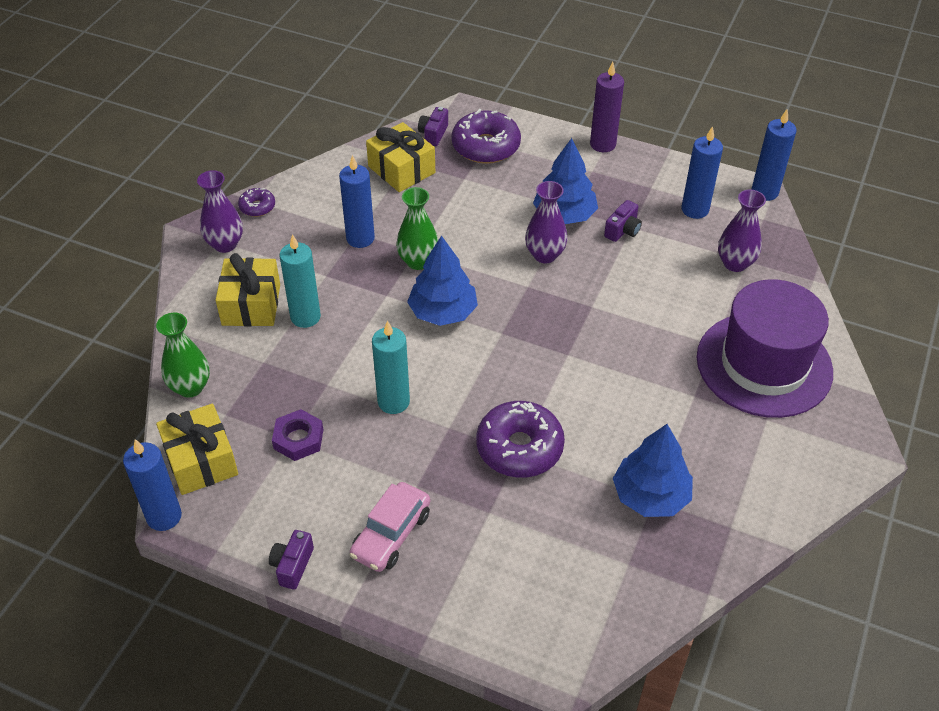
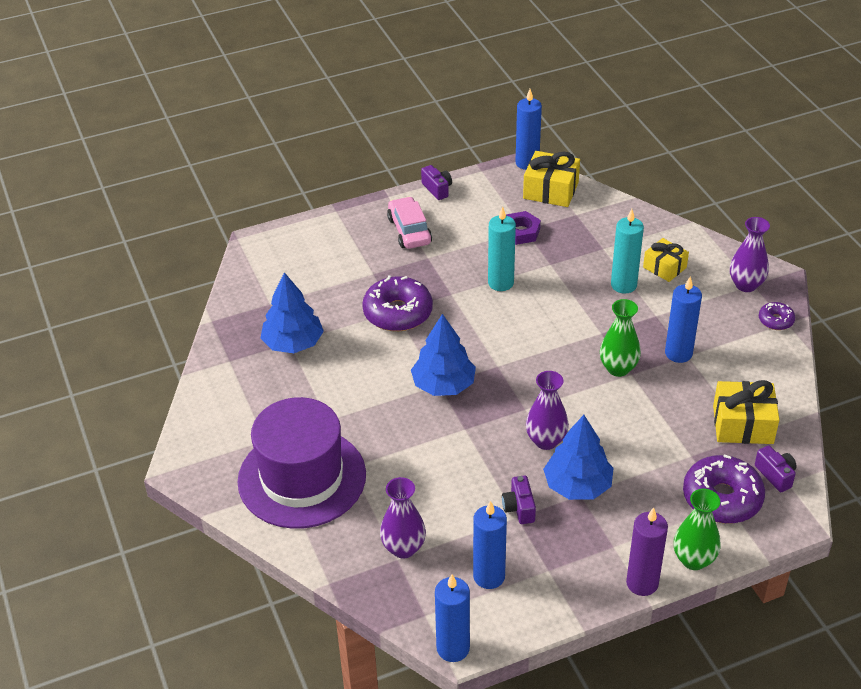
camera: 135 degrees right, 5 degrees down
(190, 387) = (616, 211): green vase -> green vase (693, 560)
(251, 305) = (664, 267): yellow gift -> yellow gift, size x0.66
(443, 312) = (551, 350): blue tree -> blue tree (443, 385)

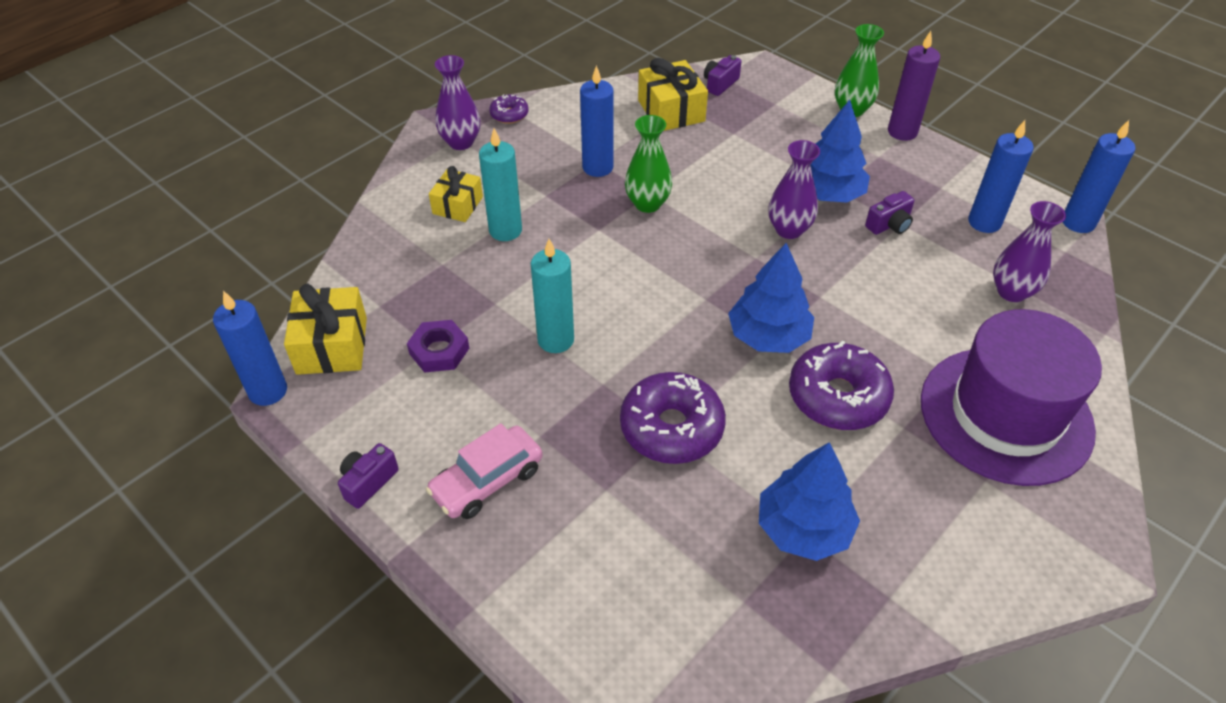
camera: 115 degrees left, 5 degrees up
(722, 498) = (770, 107): purple donut -> purple donut (837, 397)

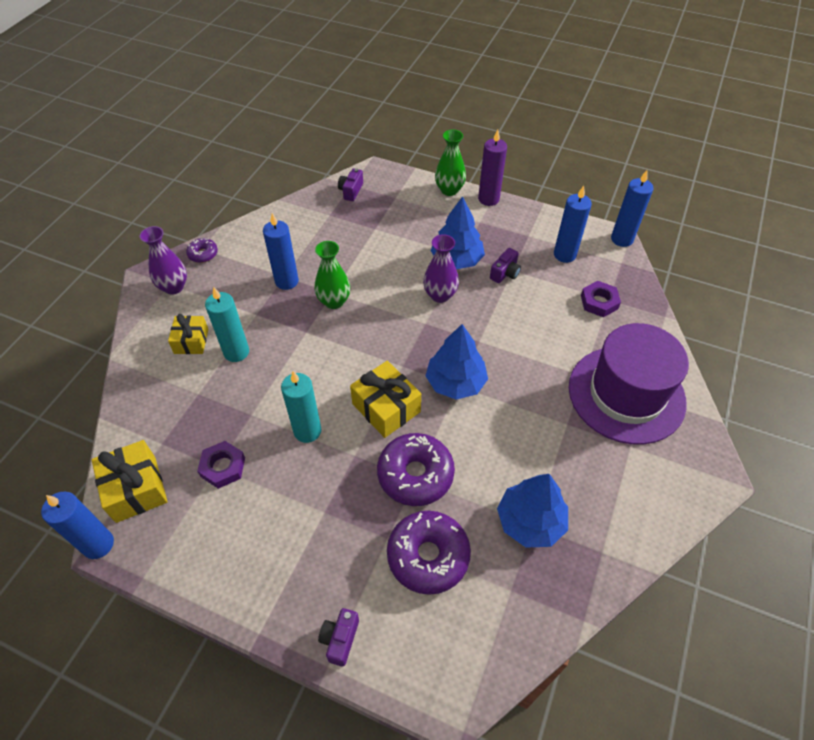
camera: 20 degrees left, 5 degrees up
(368, 482) = (209, 594): purple camera -> purple camera (340, 639)
(487, 481) = (299, 561): pink car -> none
(671, 111) = (323, 221): yellow gift -> yellow gift (386, 408)
(837, 397) = (517, 414): purple donut -> purple donut (428, 556)
(1011, 292) = (599, 302): purple vase -> purple nut

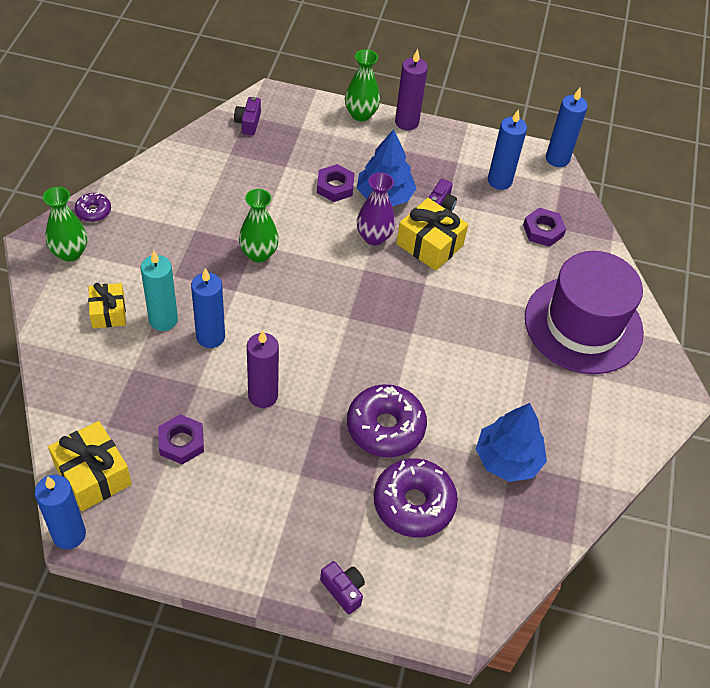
camera: 15 degrees left, 0 degrees up
(174, 287) = (70, 253): purple vase -> green vase
(286, 281) = (199, 235): blue candle -> blue candle (210, 337)
(307, 431) = (263, 396): turquoise candle -> purple candle
(340, 639) = (343, 590): purple camera -> purple camera turned 135 degrees clockwise
(386, 408) = (341, 363): yellow gift -> yellow gift (429, 245)
(414, 249) = (335, 187): none -> purple nut
(455, 382) = (408, 329): blue tree -> none

